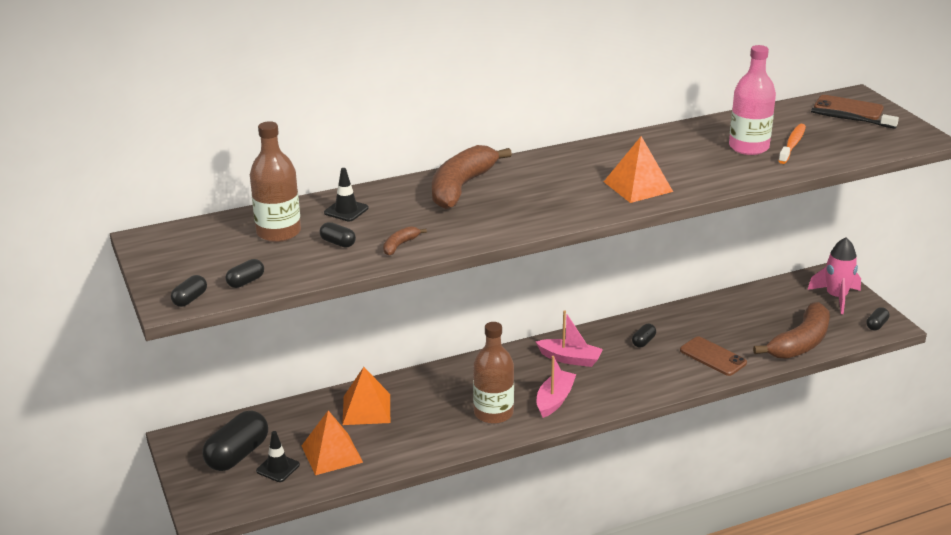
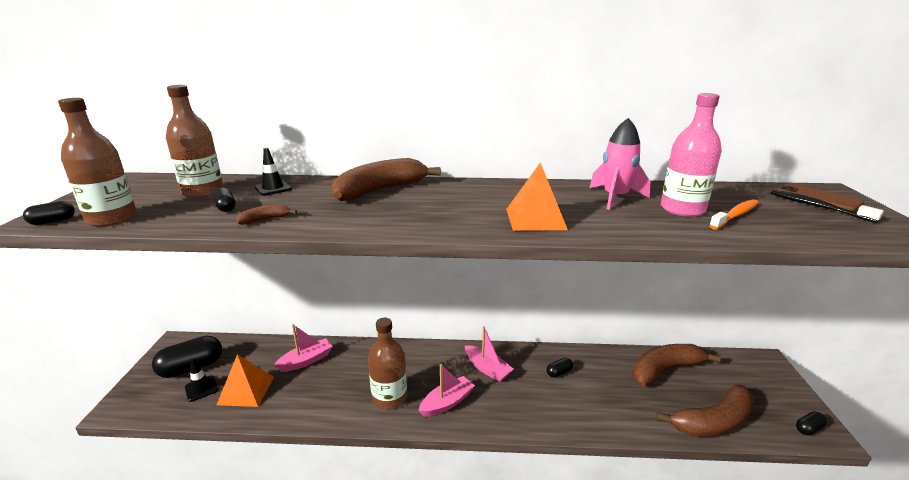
camera: 25 degrees right, 5 degrees down
(246, 282) = (112, 219): black capsule -> brown bottle
(366, 409) = (306, 361): orange pyramid -> pink boat
(712, 357) = (615, 408): brown phone -> none
(741, 310) = (665, 370): none -> brown banana
(836, 297) = (769, 385): pink rocket -> pink rocket (615, 197)

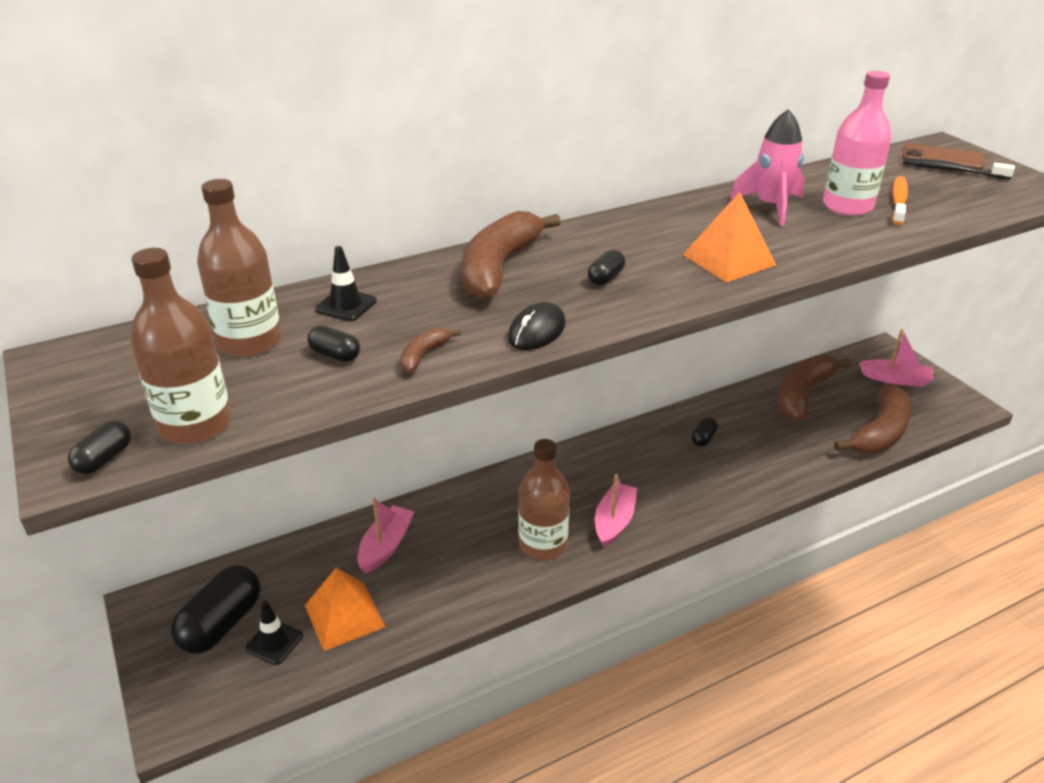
camera: 30 degrees left, 10 degrees up
(344, 225) = (537, 331): none -> black mouse
(487, 368) = (623, 465): pink boat -> pink boat (895, 379)
(808, 429) = (956, 407): black capsule -> black capsule (605, 278)

